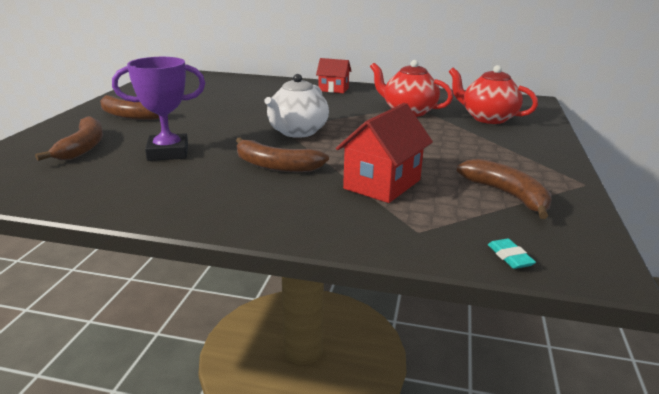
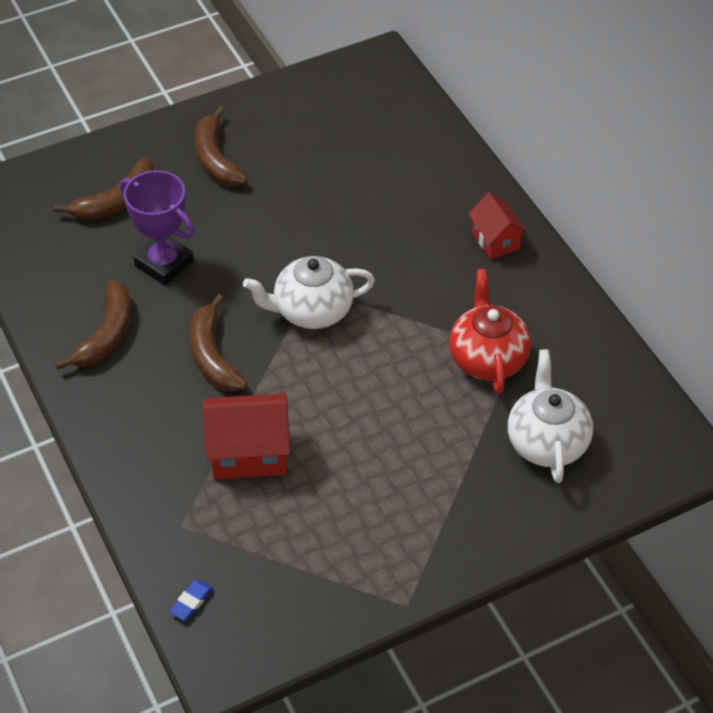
camera: 50 degrees right, 25 degrees up
(487, 118) = (546, 442): red teapot -> white teapot
(507, 195) = (315, 553): brown banana -> brown banana (106, 334)
(510, 257) = (191, 602): turquoise eraser -> blue eraser

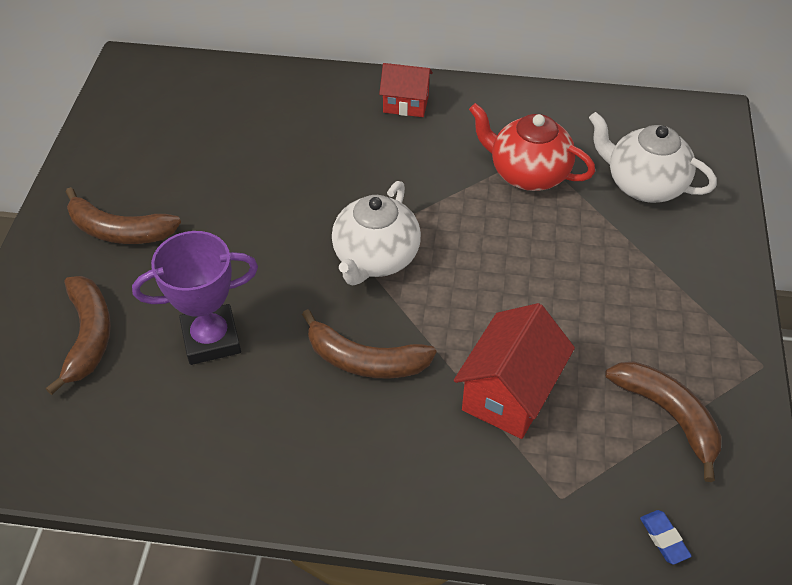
camera: 55 degrees left, 0 degrees up
(106, 334) = (258, 436): brown banana -> brown banana (668, 415)

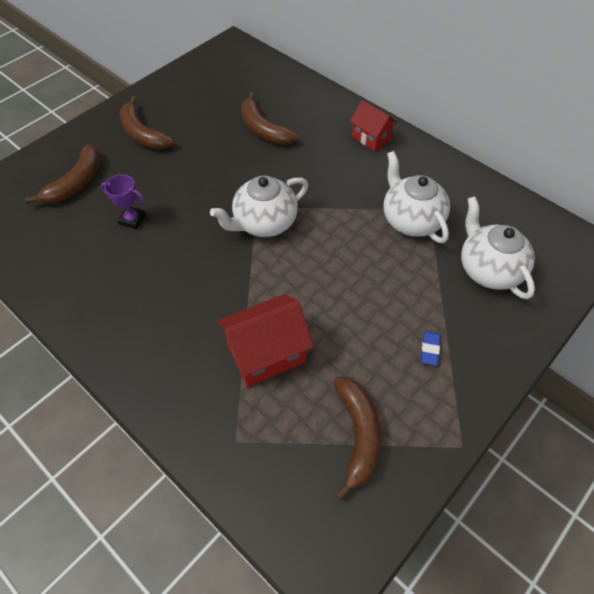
camera: 35 degrees right, 5 degrees up
(211, 339) = (132, 219): purple trophy -> purple trophy, size x0.58
(365, 360) = (201, 280): brown banana -> brown banana (263, 129)
(527, 173) = (411, 220): red teapot -> white teapot
(664, 538) = (276, 514): blue eraser -> blue eraser (430, 349)

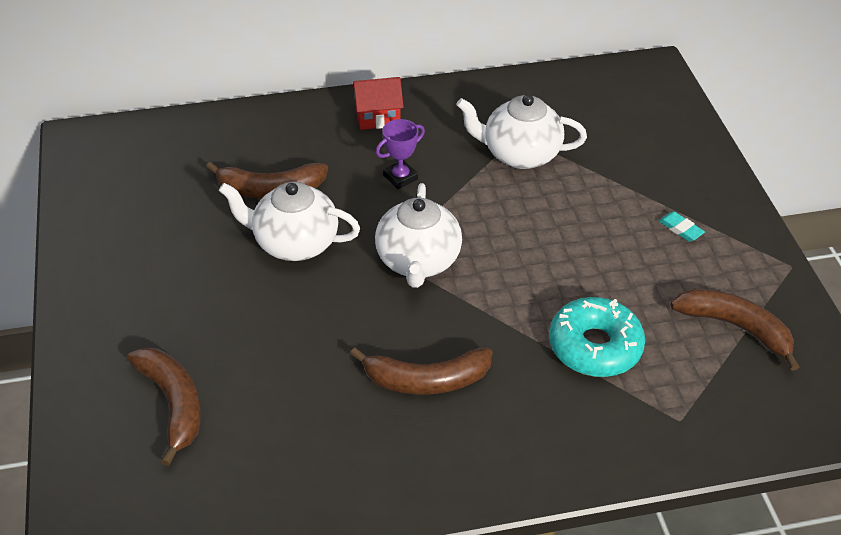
camera: 55 degrees left, 10 degrees down
(132, 219) = (298, 374): purple trophy -> purple trophy (400, 177)
(143, 134) = (153, 298): brown banana -> brown banana (426, 380)
(266, 353) = (594, 346): red house -> turquoise donut
(430, 349) = (680, 229): blue eraser -> turquoise eraser
(488, 269) = (624, 141): white teapot -> white teapot (294, 243)

